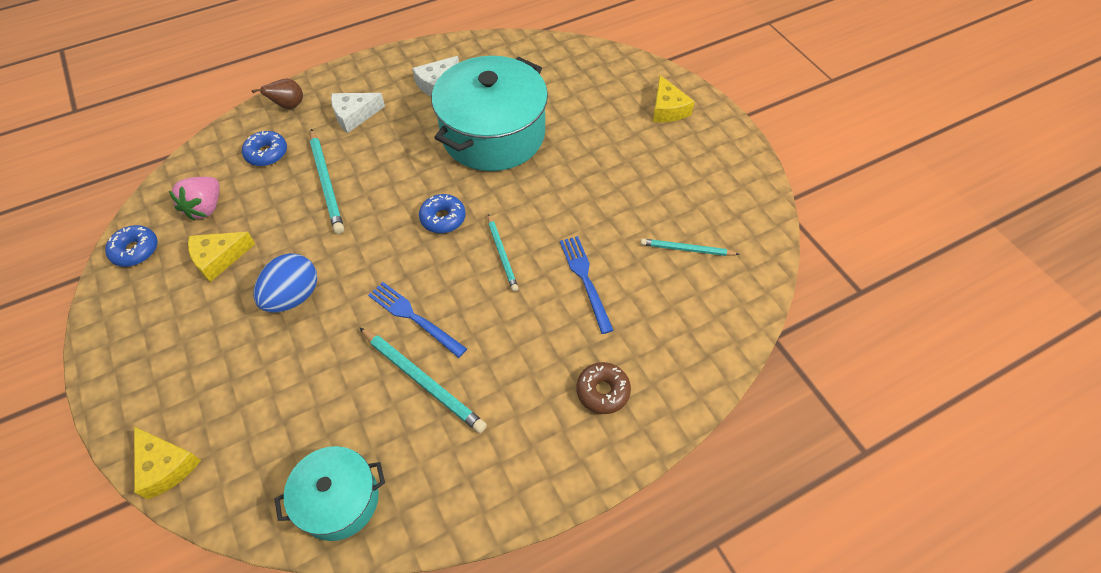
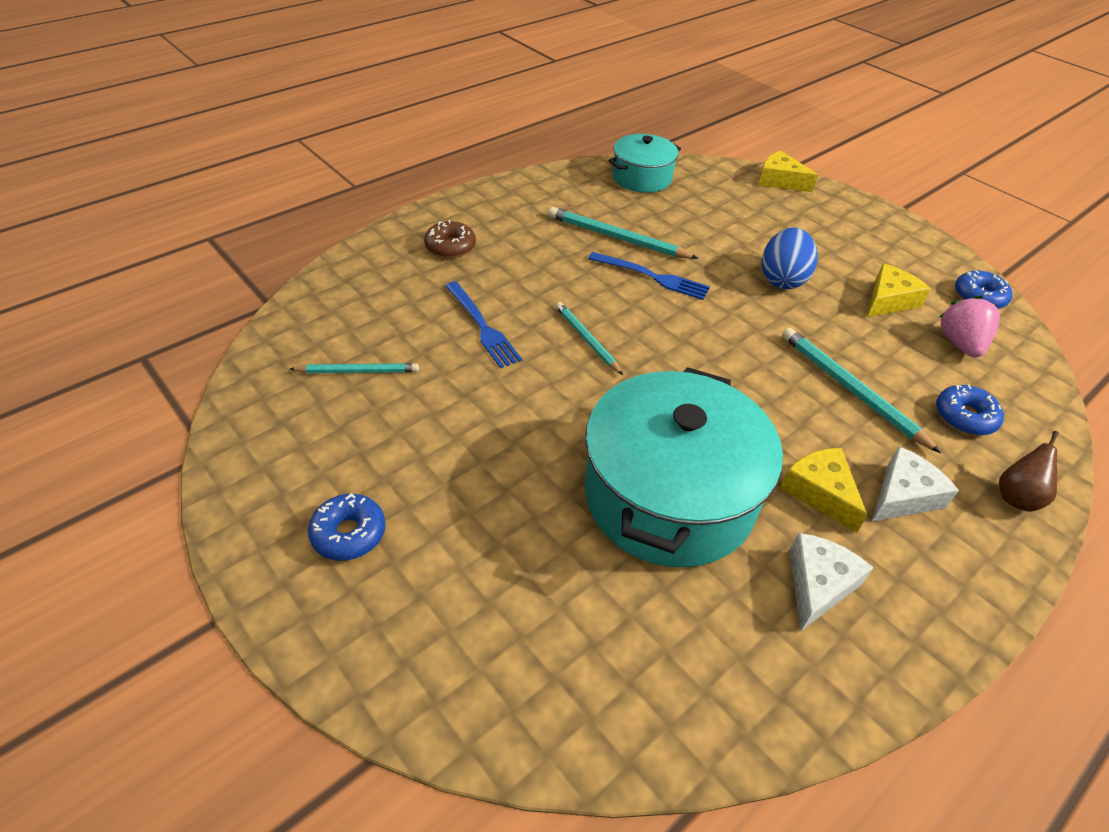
camera: 165 degrees right, 10 degrees down
(443, 218) = (676, 368): blue donut -> blue donut (349, 533)
(667, 109) = (373, 601): yellow cheese -> yellow cheese (820, 492)

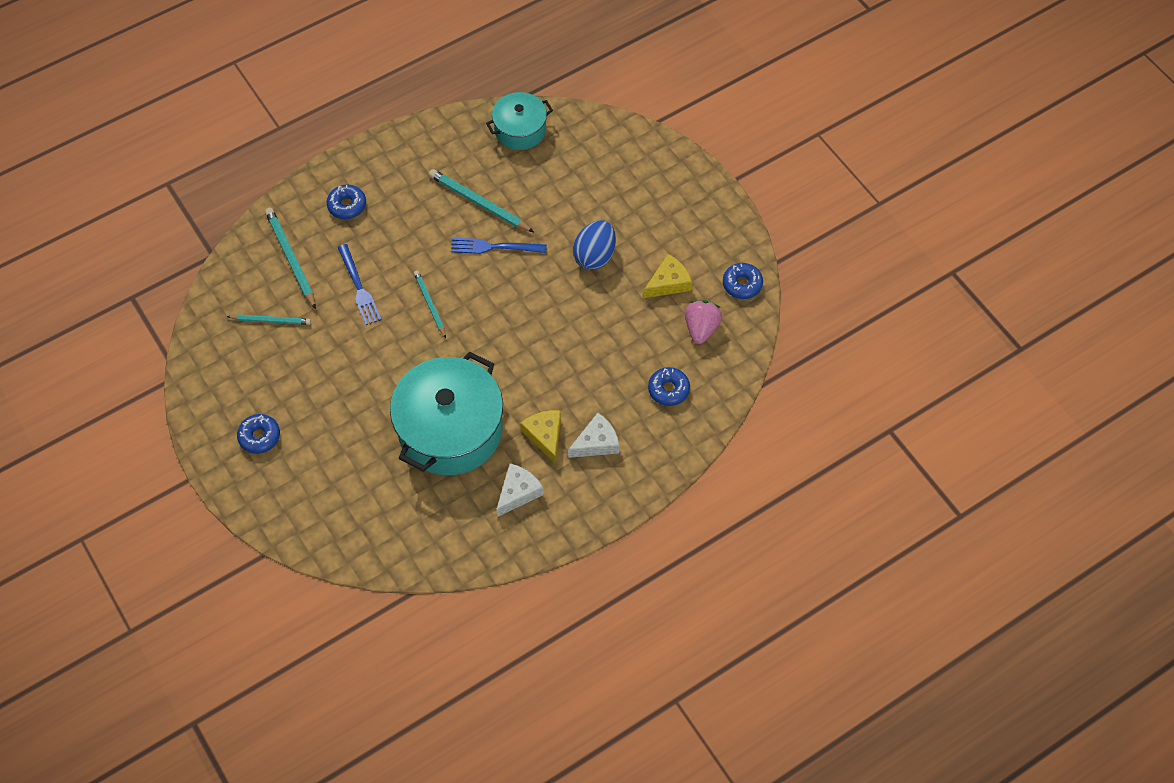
camera: 10 degrees right, 15 degrees up
(450, 247) = (347, 205): brown donut -> blue donut
(652, 277) = (494, 247): blue fork -> blue fork turned 150 degrees clockwise
(780, 181) = (640, 139): yellow cheese -> none
(850, 390) = (600, 362): turquoise pencil -> turquoise pencil (290, 258)
(1016, 497) = (668, 450): brown pear -> none

